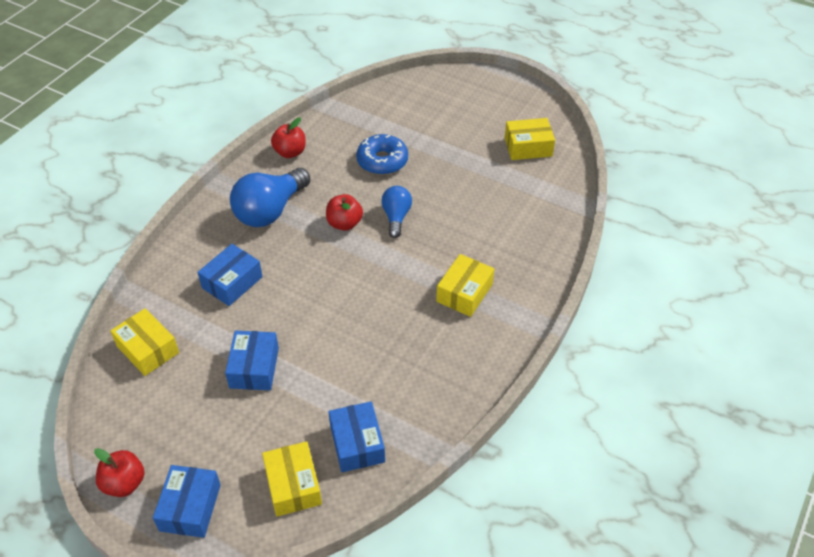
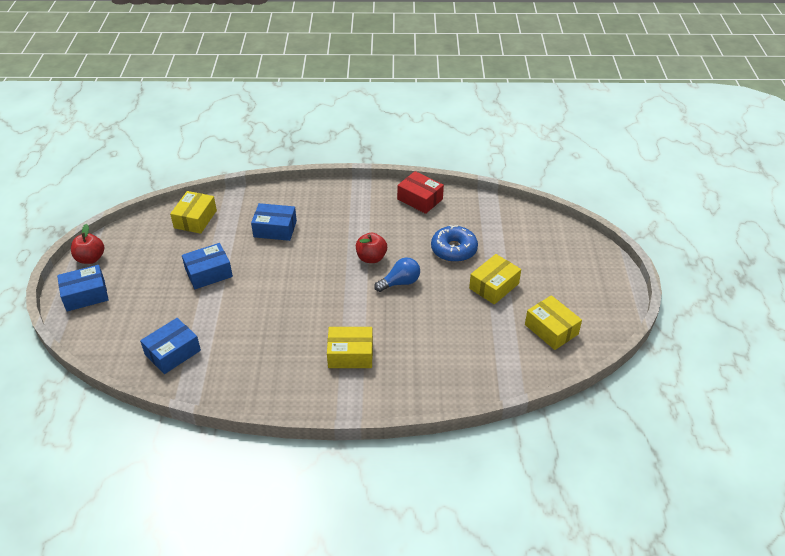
camera: 60 degrees right, 5 degrees down
(270, 211) = (354, 216): blue light bulb -> none
(290, 152) = (420, 199): red apple -> red box
(293, 485) = (123, 335): yellow box -> yellow box (494, 286)

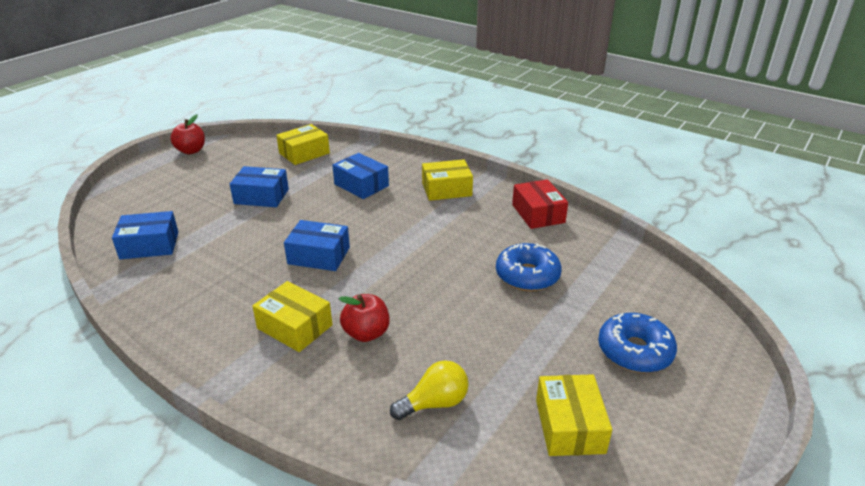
camera: 35 degrees right, 10 degrees down
(85, 295) = (152, 174): blue box -> blue box (319, 255)
(371, 258) = (424, 245): red apple -> red apple (366, 333)
(400, 282) = (429, 281): blue light bulb -> none
(476, 354) = (434, 403): none -> yellow light bulb
(494, 286) = (539, 335): yellow box -> yellow box (446, 189)
(549, 270) = (634, 351): none -> blue donut

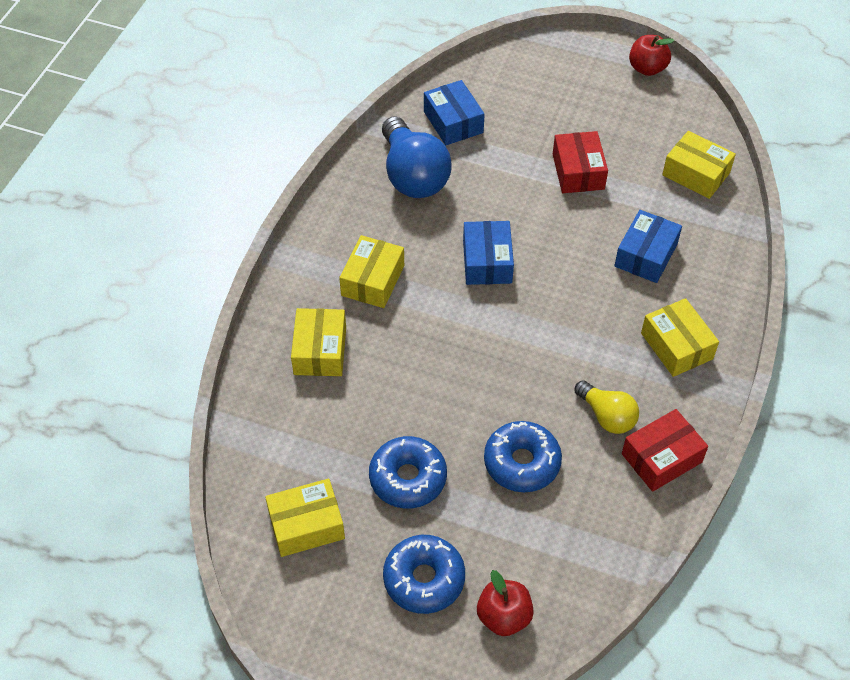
camera: 75 degrees right, 20 degrees up
(189, 279) = (413, 175): none -> blue light bulb
(261, 196) = (578, 171): blue box -> red box
(359, 380) = (320, 351): none -> yellow box
(366, 333) = (381, 338): red apple -> red apple (504, 616)
(434, 403) = (307, 414): yellow light bulb -> yellow light bulb (607, 416)
(528, 343) = (408, 478): none -> blue donut

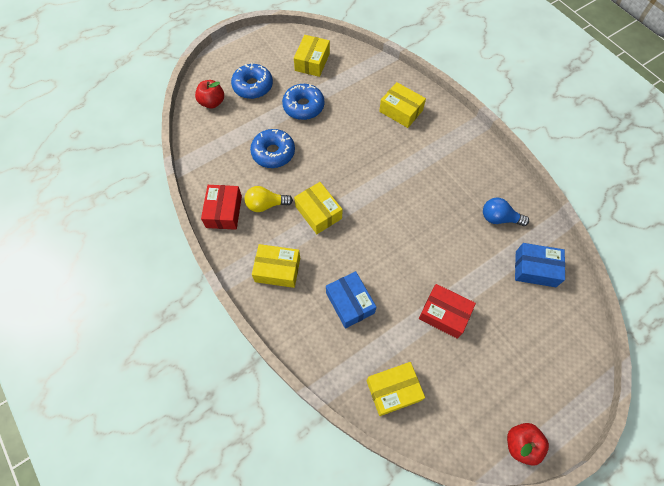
camera: 125 degrees right, 10 degrees up
(372, 280) = (430, 155): yellow box -> yellow box (318, 212)
(413, 175) = (499, 218): blue light bulb -> blue light bulb, size x0.57
(487, 262) = (405, 215): blue box -> none

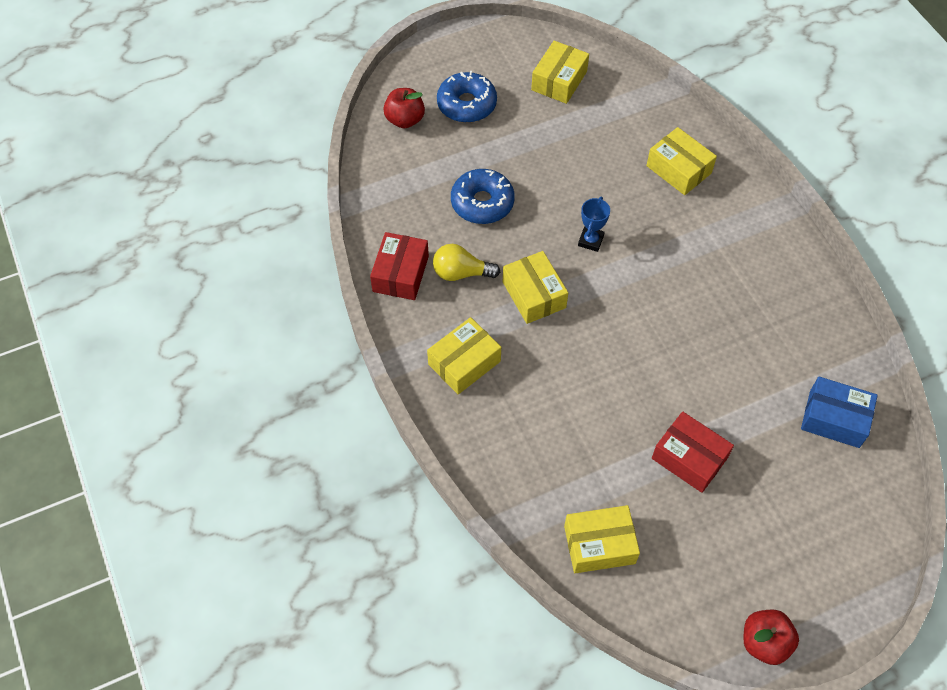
camera: 10 degrees right, 5 degrees down
(277, 270) = (464, 363): yellow box -> yellow box turned 60 degrees counterclockwise
(303, 106) = (536, 143): blue donut -> none
(350, 303) = (558, 422): blue box -> none
(351, 168) = (590, 241): none -> blue trophy
(499, 218) = (795, 341): blue light bulb -> none

